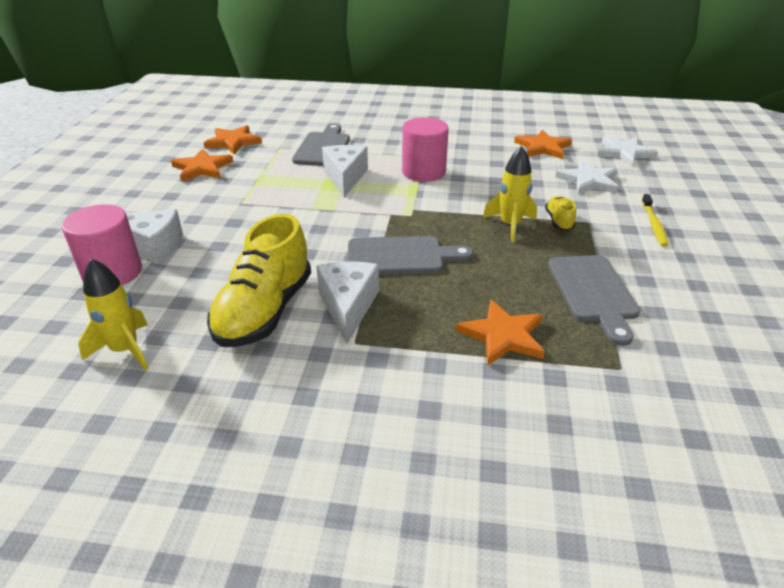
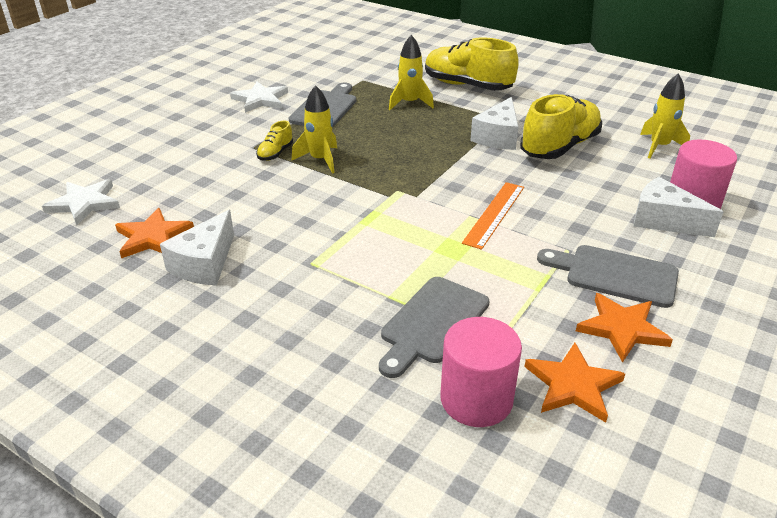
camera: 155 degrees left, 0 degrees up
(312, 216) = (494, 214): none -> orange ruler
(345, 177) = (433, 256): white cheese -> white cheese (204, 264)
(400, 256) = (436, 158): grey cutting board -> grey cutting board (615, 275)
(423, 172) = (335, 239): pink cylinder -> pink cylinder (476, 399)
(451, 410) = (467, 86): none -> yellow shoe
(503, 335) = (409, 103): orange star -> yellow rocket
(588, 180) = (184, 182): white star -> white star (260, 99)
(654, 225) = (207, 133): yellow toothbrush -> none

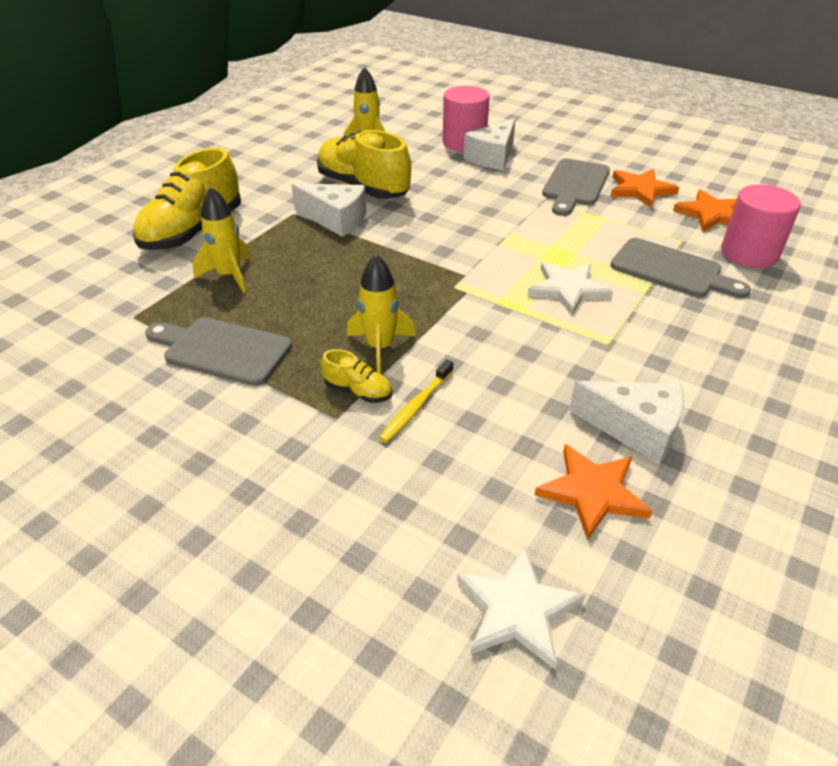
camera: 90 degrees left, 5 degrees up
(255, 173) = (416, 406): none -> yellow toothbrush
(260, 99) = (164, 426): white star -> white star (568, 289)
(494, 214) = (494, 231): orange ruler -> none

